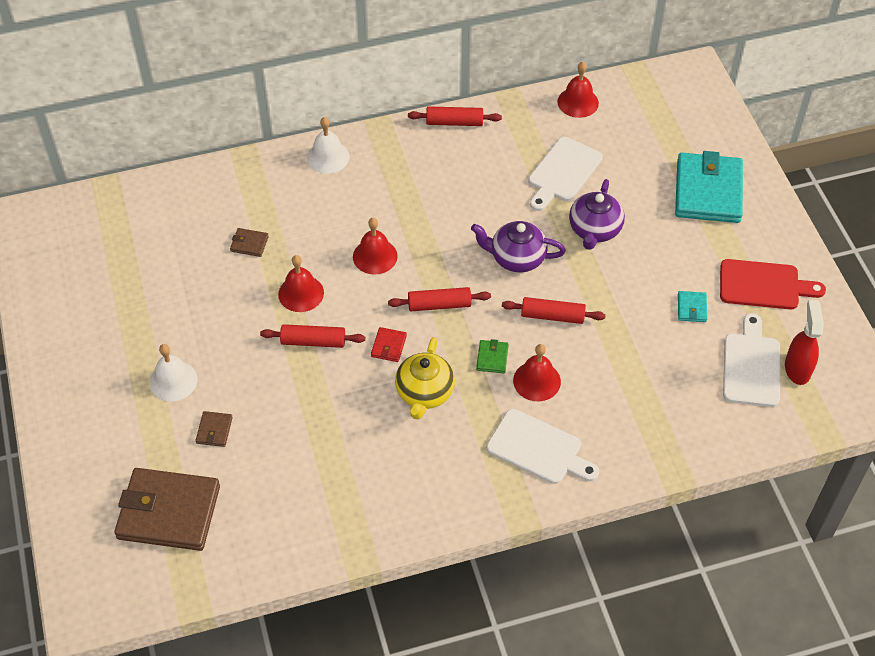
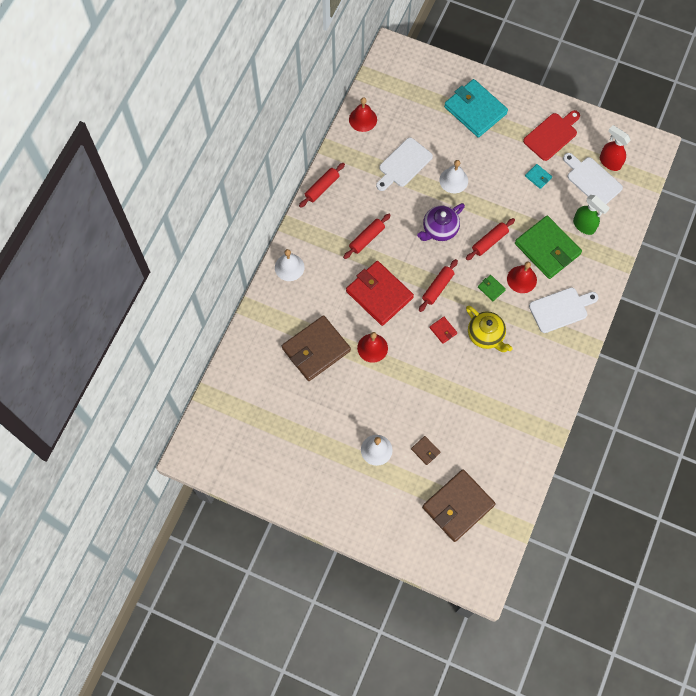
camera: 50 degrees left, 15 degrees up
(249, 244) = (316, 349): brown wallet -> brown wallet, size x2.42
(313, 341) = (409, 364): red rolling pin -> red rolling pin (366, 238)
(375, 256) = (379, 294): red bell -> red wallet
(563, 172) = (403, 164): white cutting board -> white cutting board turned 60 degrees clockwise
(594, 230) = (453, 180): purple teapot -> white bell
(605, 380) = (547, 249): none -> green wallet
(679, 399) = (584, 226): none -> green spray bottle

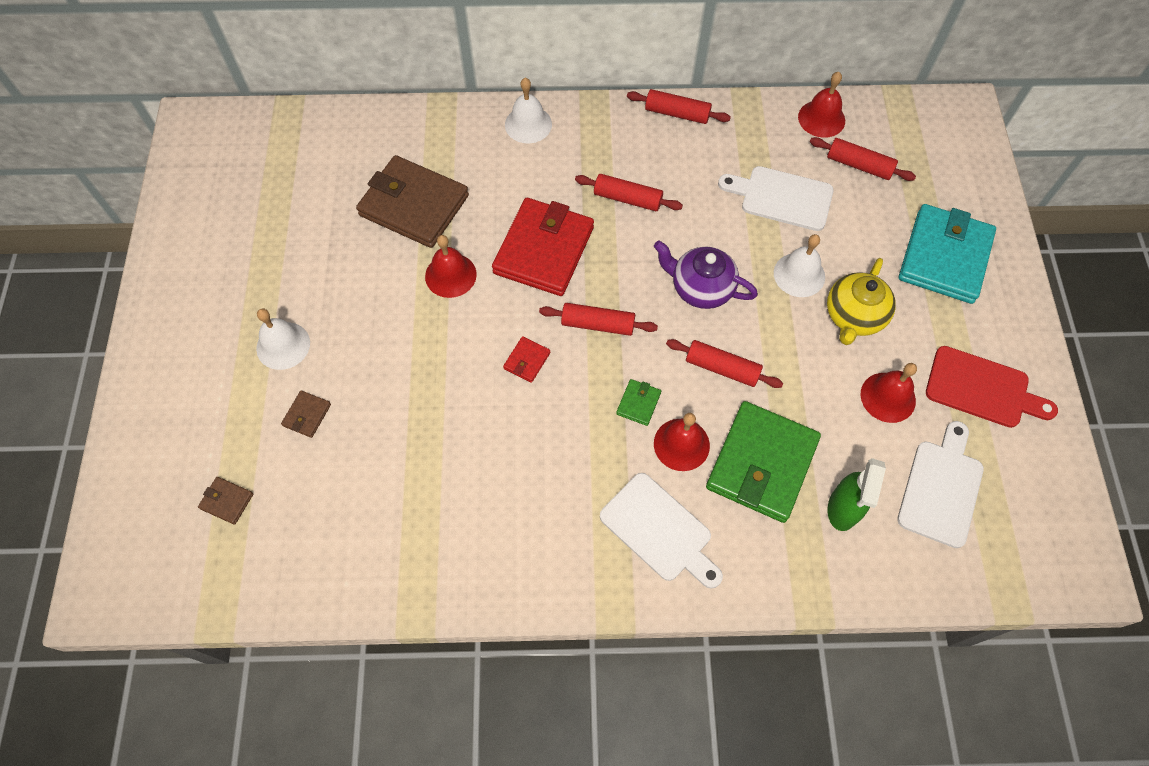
camera: 65 degrees right, 5 degrees down
(402, 118) = (859, 165): none -> red rolling pin
(458, 506) = (227, 501): brown wallet -> brown wallet, size x0.41
(486, 335) = (549, 428): yellow teapot -> yellow teapot (853, 316)
(538, 177) = (888, 397): turquoise wallet -> red bell
(609, 162) = (997, 505): red spray bottle -> none

